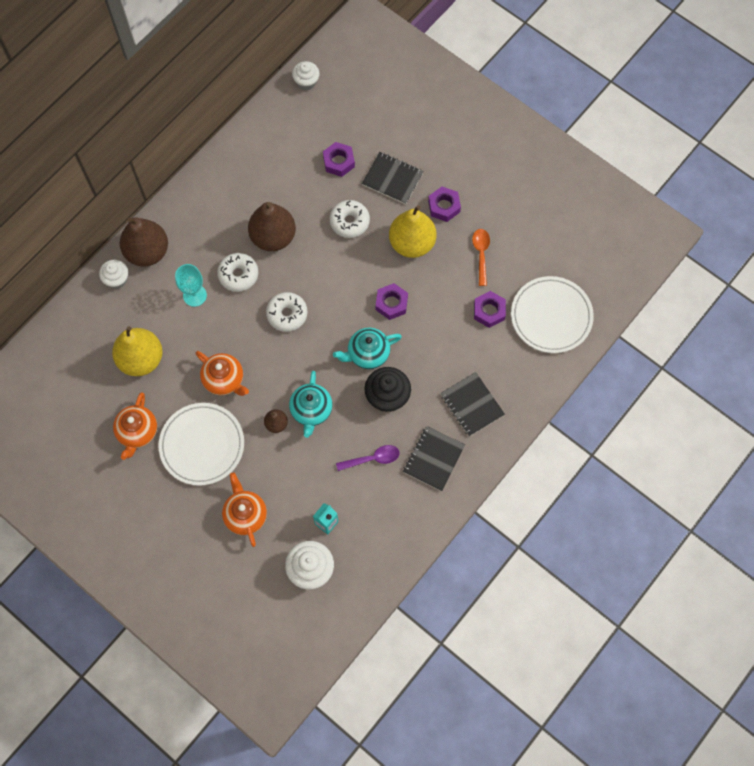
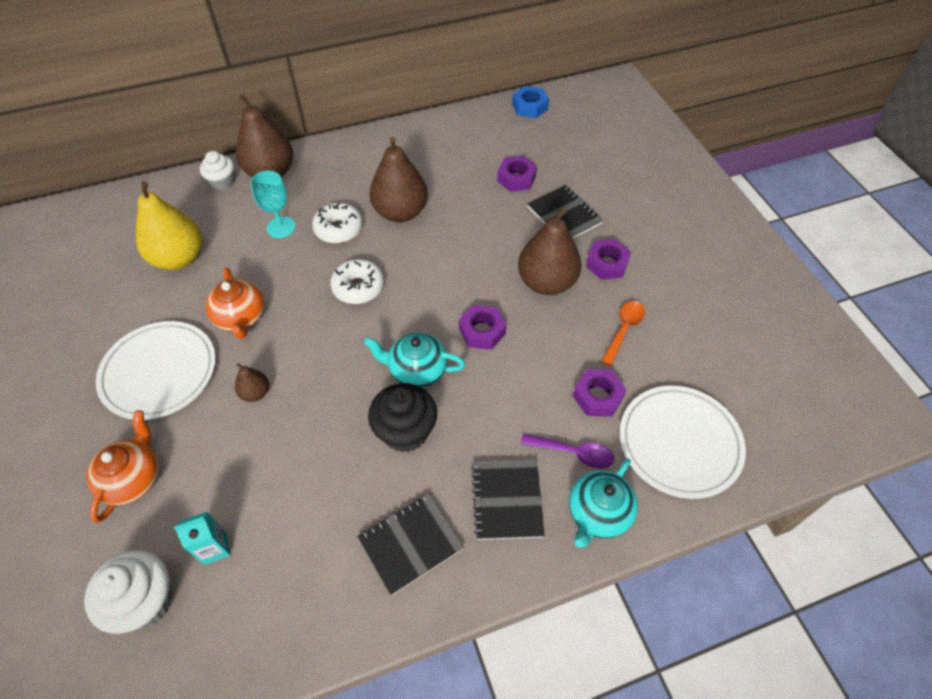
camera: 30 degrees right, 15 degrees down
(137, 432) = (110, 324): orange teapot -> none
(306, 82) = (529, 107): white cupcake -> blue nut
(311, 410) = (305, 399): turquoise teapot -> turquoise teapot (598, 513)
(349, 222) = (490, 233): white donut -> none
(372, 459) = (333, 497): purple spoon -> purple spoon (573, 453)
(412, 243) = (546, 282): yellow pear -> brown pear

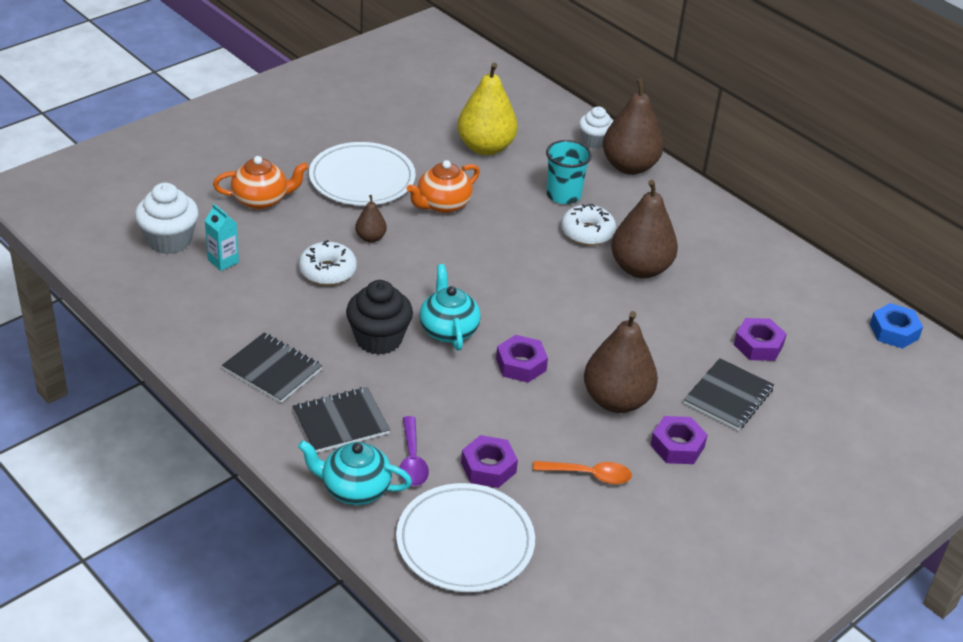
camera: 65 degrees right, 15 degrees down
(281, 227) = (563, 195): turquoise goblet -> turquoise cup
(358, 287) = (522, 266): white donut -> white donut (327, 271)

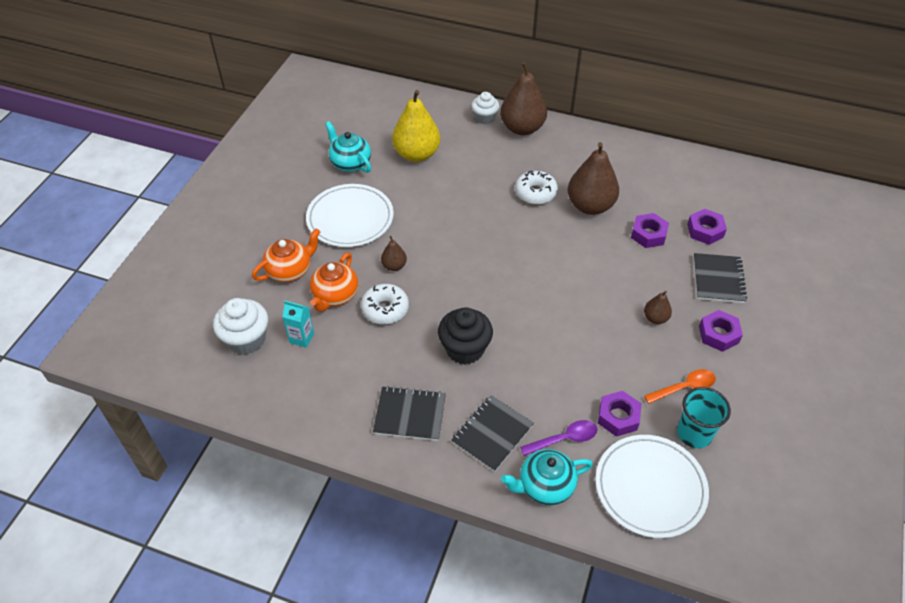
camera: 25 degrees left, 10 degrees up
(412, 460) = (564, 439): purple spoon -> purple spoon turned 75 degrees counterclockwise
(442, 204) = (423, 214): orange teapot -> orange teapot (335, 295)
(448, 330) = (506, 317): turquoise teapot -> turquoise teapot (350, 163)
(521, 364) = (574, 321): purple nut -> purple nut (648, 234)
(563, 195) = (497, 170): turquoise cup -> turquoise cup (694, 433)
(616, 400) = (655, 318): brown pear -> brown pear, size x0.48
(894, 331) = (772, 181): blue nut -> none

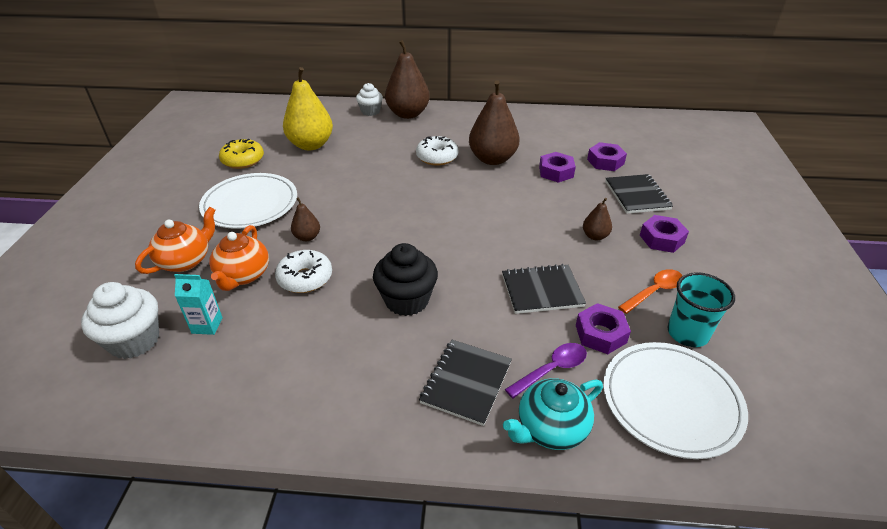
camera: 15 degrees left, 10 degrees down
(350, 163) = (243, 160): turquoise teapot -> yellow donut
(410, 415) = (359, 382): black notebook -> black notebook (542, 290)

